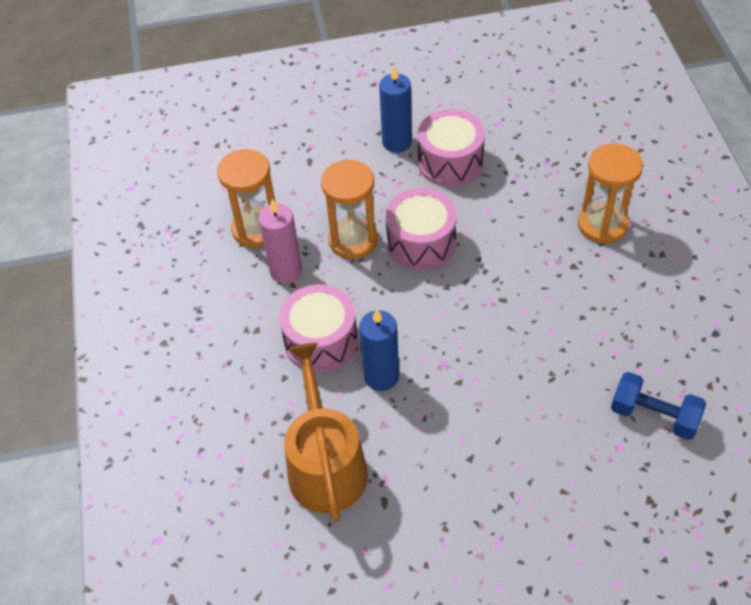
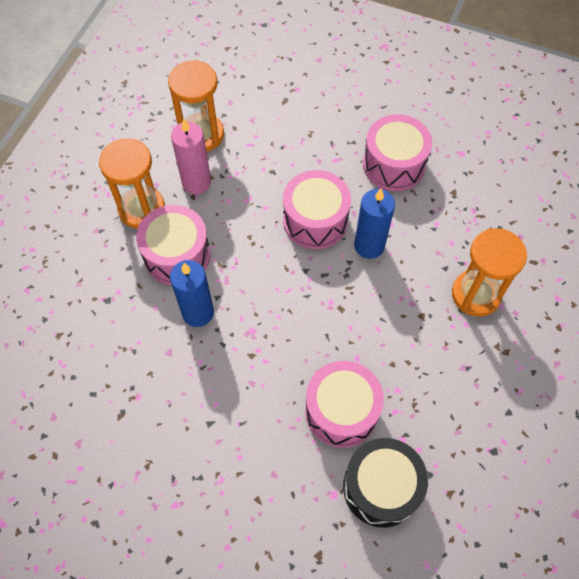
camera: 30 degrees right, 10 degrees up
(325, 464) = (103, 356): orange watering can -> none
(353, 240) = (265, 187): orange hourglass -> orange hourglass (142, 209)
(397, 142) = (365, 123): blue candle -> blue candle (369, 245)
(572, 378) = (341, 411): none -> pink drum
(654, 416) = (381, 487): blue dumbbell -> black drum

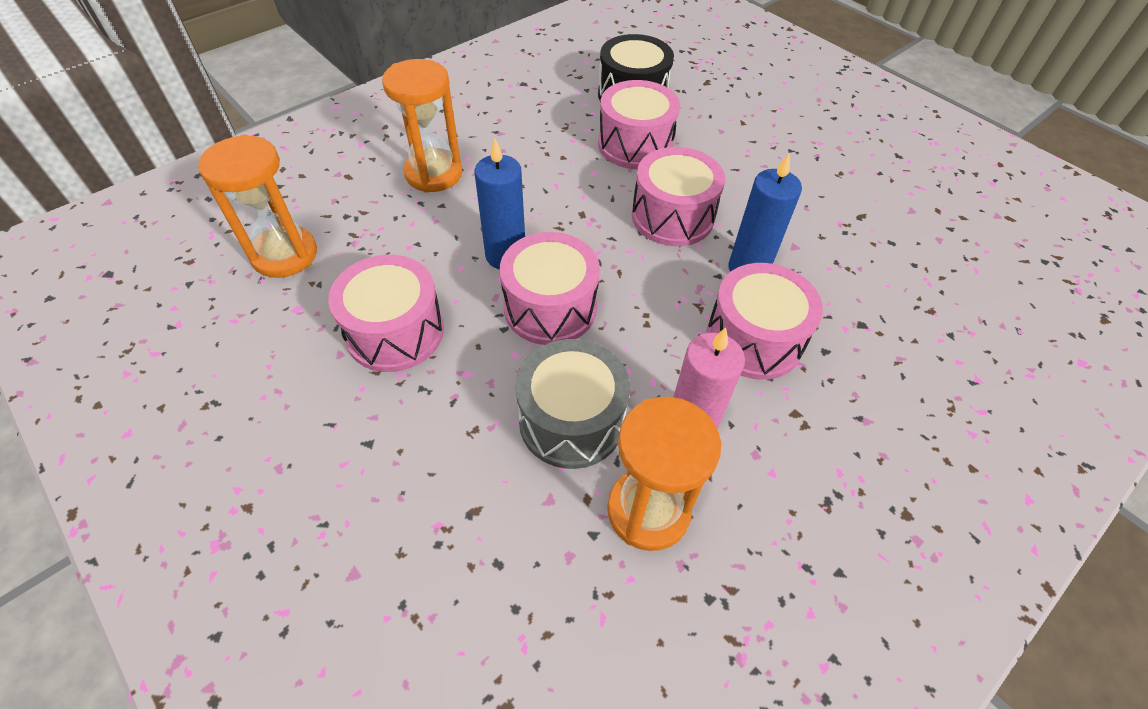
camera: 155 degrees left, 10 degrees down
(142, 209) = (789, 423): orange hourglass -> orange hourglass (284, 255)
(262, 159) = (571, 420): none -> grey drum
(272, 338) = (672, 216): none -> pink drum

